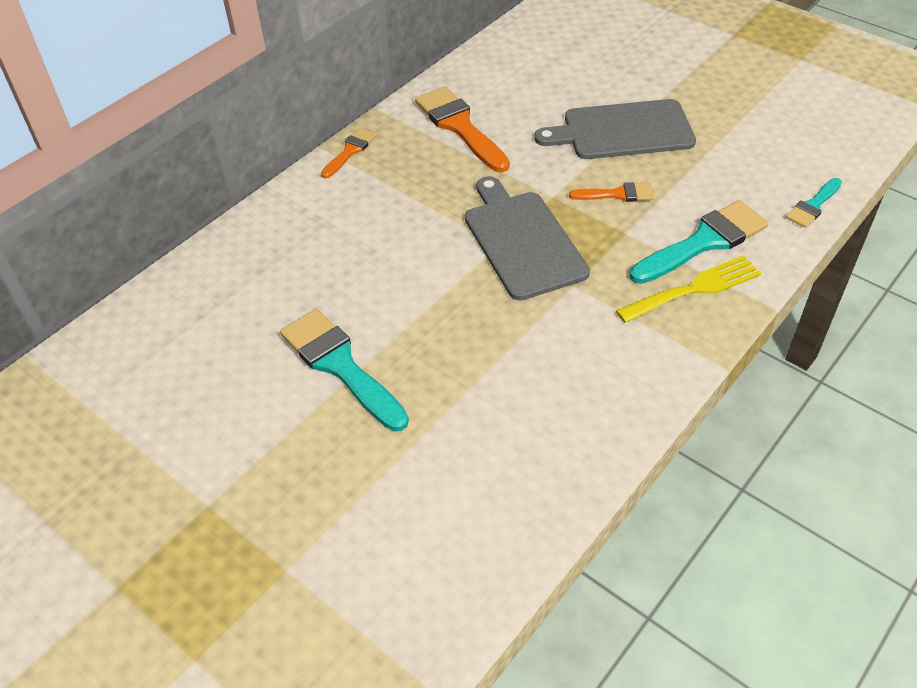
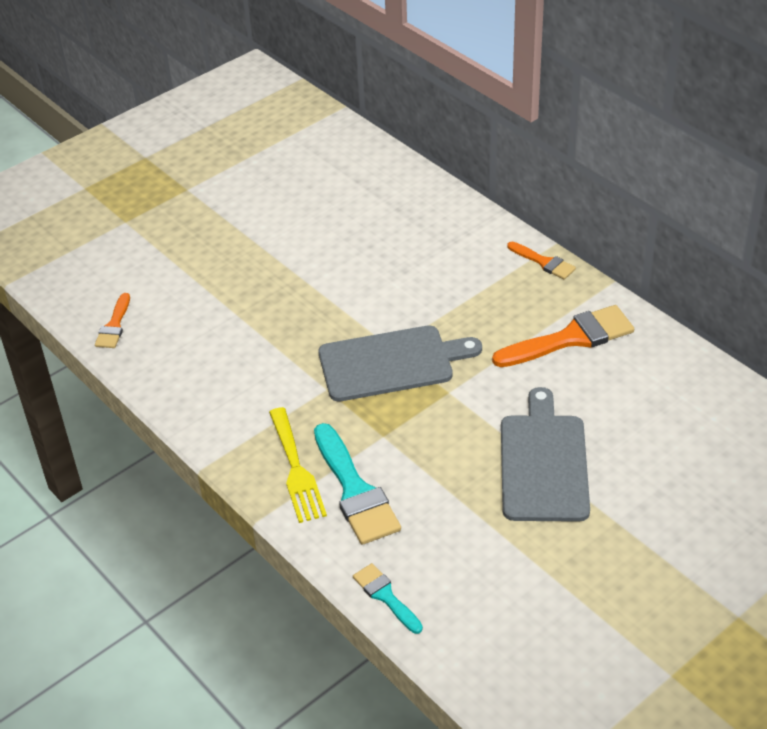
camera: 100 degrees right, 5 degrees down
(340, 365) = (283, 248): turquoise brush -> none
(617, 194) = (440, 440): orange brush -> orange brush (114, 325)

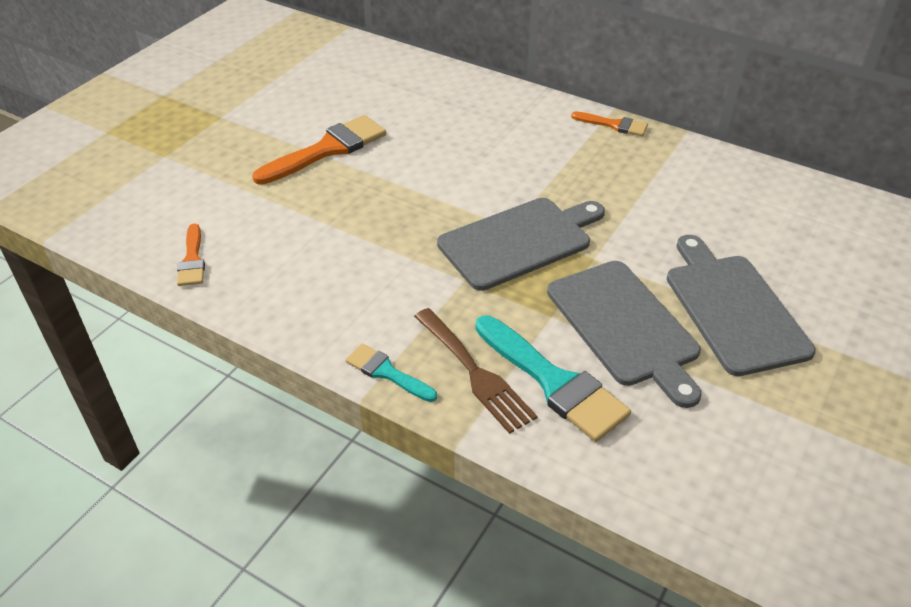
camera: 20 degrees left, 0 degrees up
(296, 469) = (475, 373): yellow fork -> brown fork
(385, 596) = (656, 497): turquoise brush -> turquoise brush (387, 372)
(440, 458) = (625, 326): none -> grey cutting board
(571, 338) = (682, 186): orange brush -> orange brush (327, 149)

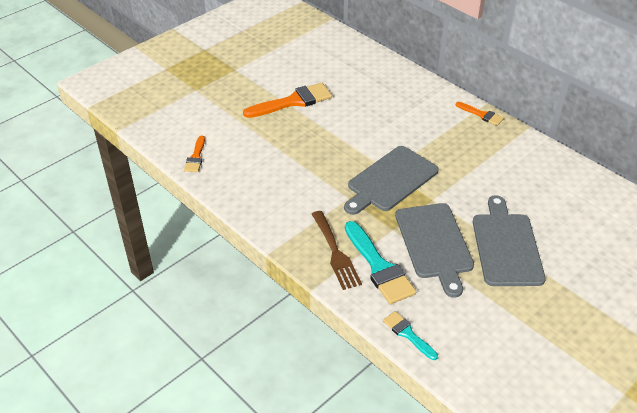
camera: 15 degrees right, 0 degrees up
(387, 372) = (286, 242): turquoise brush -> turquoise brush (408, 334)
(519, 241) = (390, 180): grey cutting board -> grey cutting board turned 150 degrees clockwise

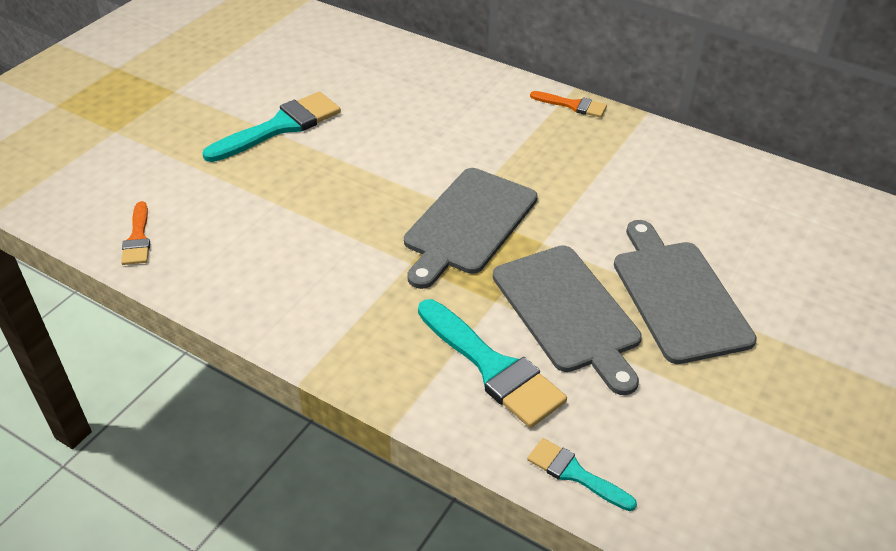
camera: 15 degrees left, 0 degrees up
(293, 101) = (280, 127): orange brush -> turquoise brush
(335, 253) = (415, 357): brown fork -> none

